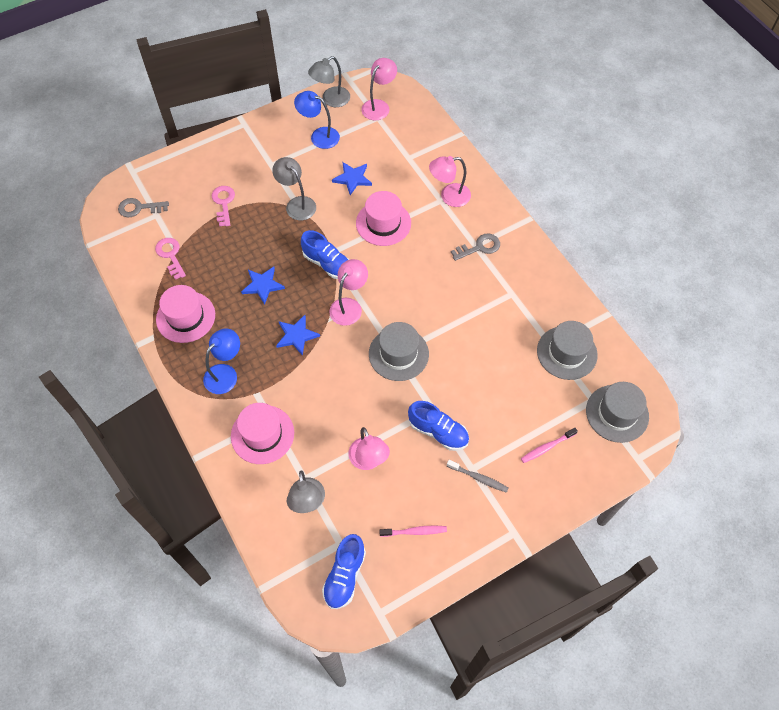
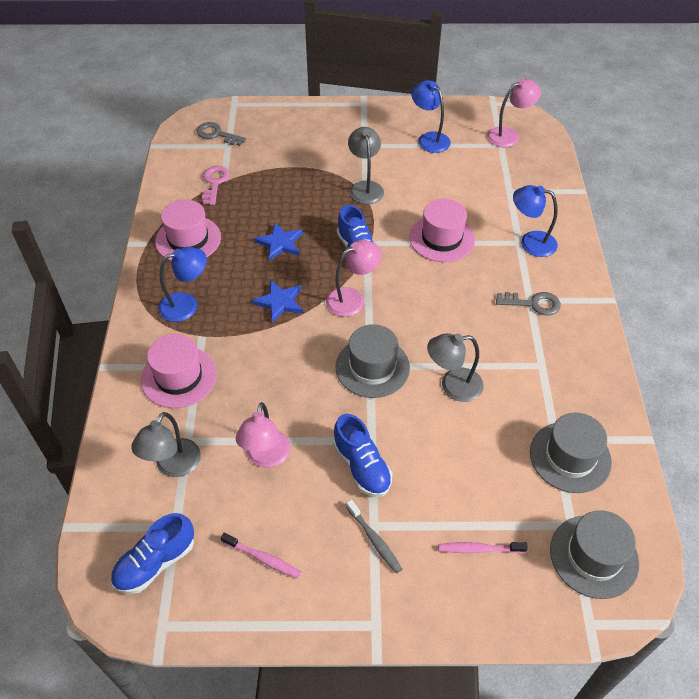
camera: 30 degrees right, 10 degrees down
(223, 203) = (295, 160): pink key -> none
(331, 100) = (463, 113): grey lamp -> grey lamp (453, 386)
(352, 178) = (437, 187): blue star -> none
(449, 196) = (530, 242): pink lamp -> blue lamp

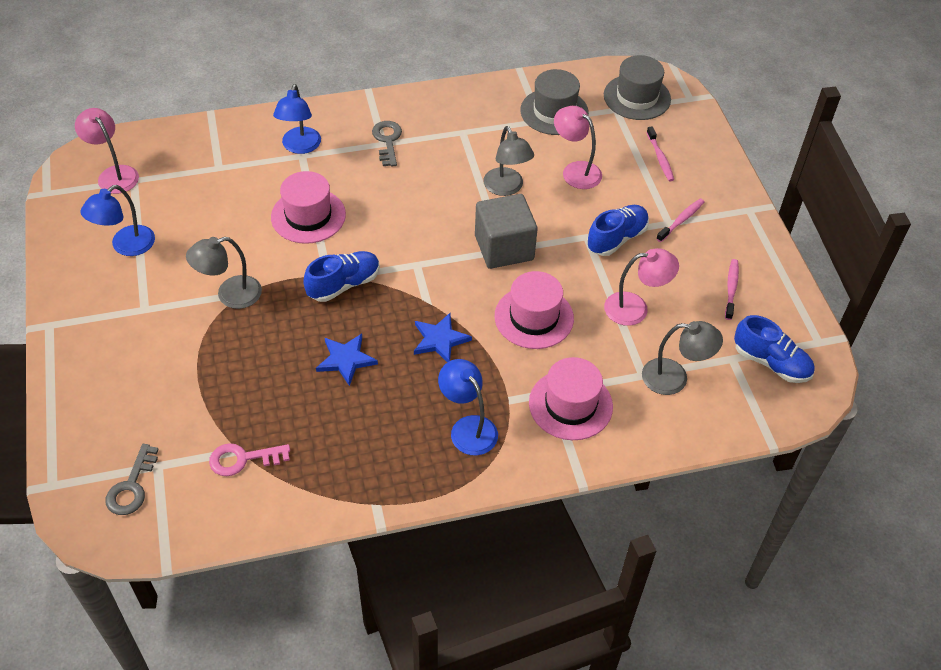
camera: 105 degrees left, 0 degrees up
(188, 239) = (359, 458): pink hat -> pink hat (534, 317)
(352, 298) = (417, 277): pink lamp -> pink lamp (575, 170)
(372, 367) = (504, 248): grey hat -> grey cube
(374, 539) = (681, 220): grey toothbrush -> pink toothbrush

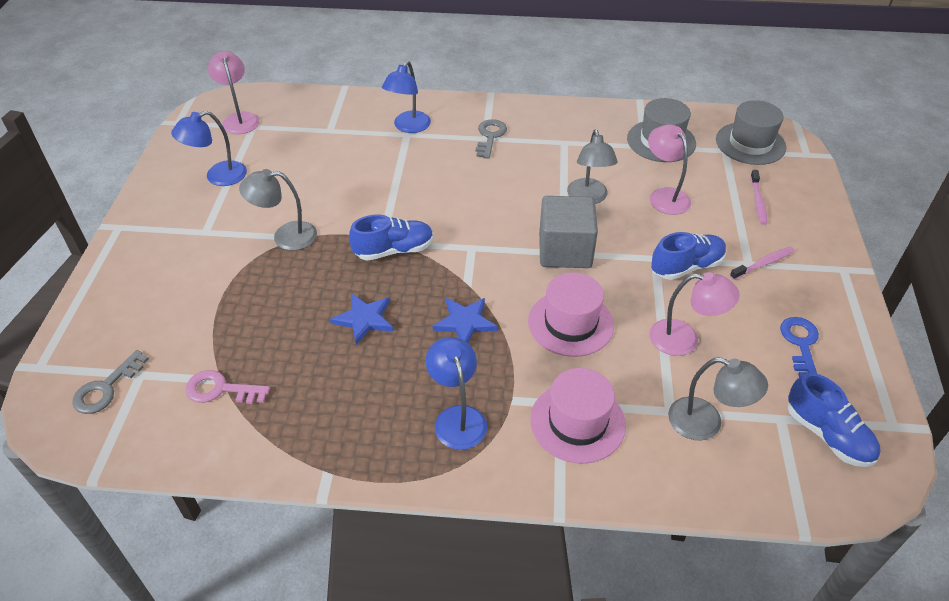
camera: 20 degrees right, 5 degrees down
(308, 216) = (389, 184): pink hat -> none
(731, 289) = (800, 344): pink toothbrush -> blue key

